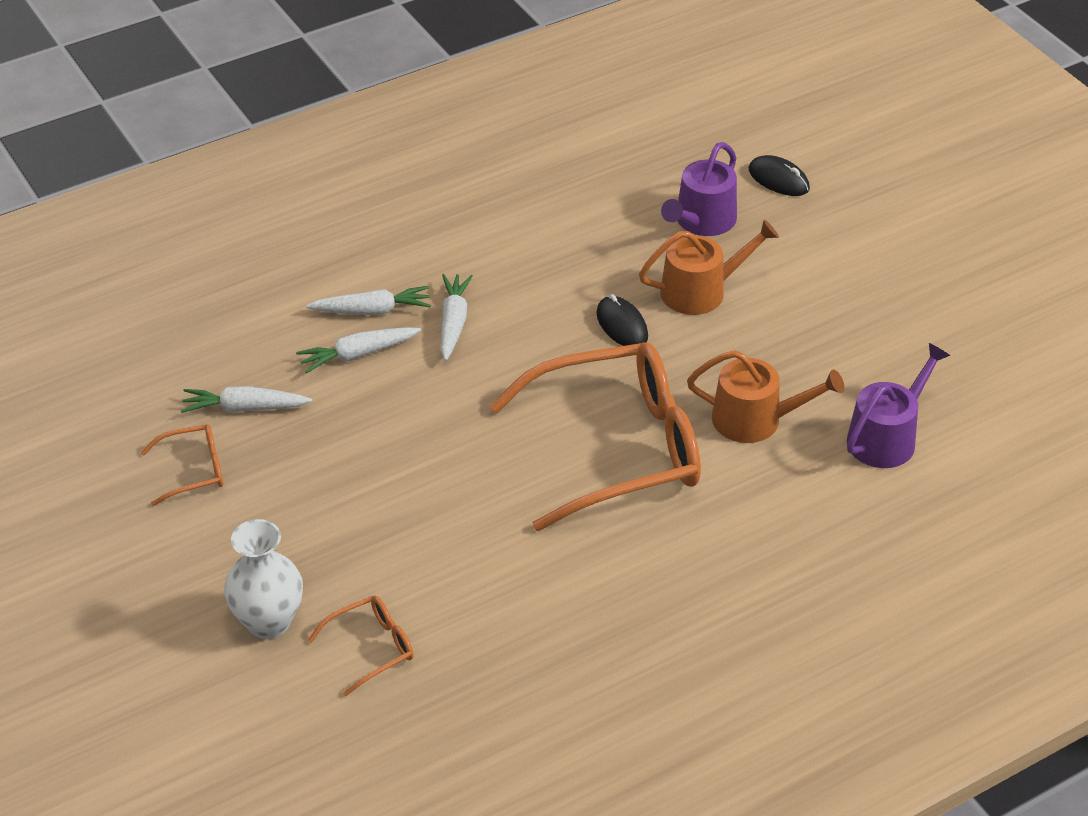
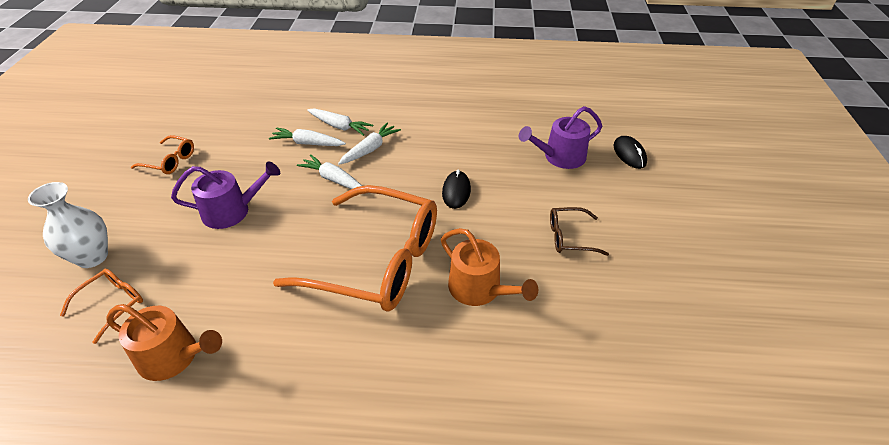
camera: 35 degrees right, 0 degrees up
(244, 408) = (228, 144): white carrot -> white carrot (333, 179)
(371, 648) = (112, 304): orange glasses -> orange glasses turned 60 degrees counterclockwise
(701, 291) = (522, 194): orange watering can -> orange watering can (174, 356)
(797, 317) = (570, 237): none -> brown glasses
(886, 437) = (561, 352): purple watering can -> purple watering can (232, 211)

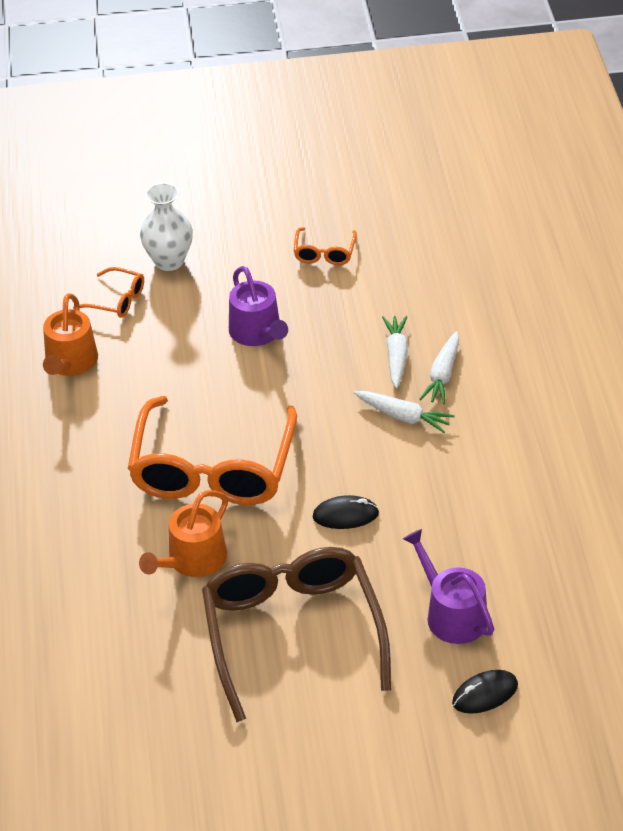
camera: 80 degrees right, 0 degrees up
(333, 179) = (334, 399): white carrot -> none
(570, 237) = (292, 633): brown glasses -> brown glasses, size x2.34

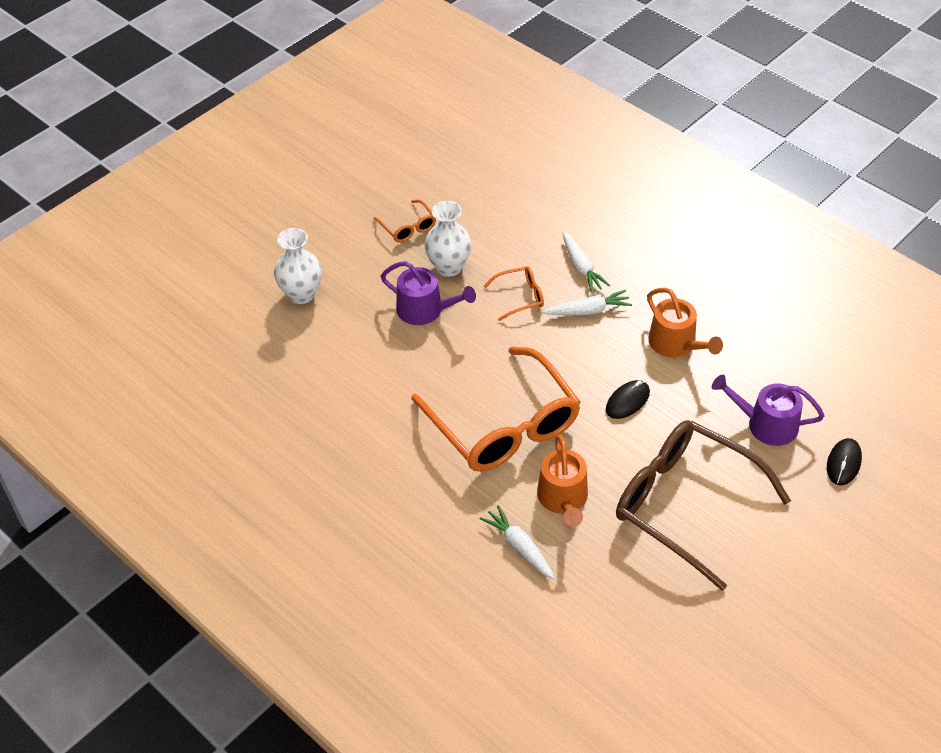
camera: 40 degrees left, 5 degrees up
(70, 363) = (311, 411): orange watering can -> orange watering can (676, 344)
(116, 300) = (294, 345): orange glasses -> orange glasses (520, 297)
(321, 307) = (449, 267): none -> white vase
(396, 356) = (537, 272): white carrot -> white carrot (519, 547)

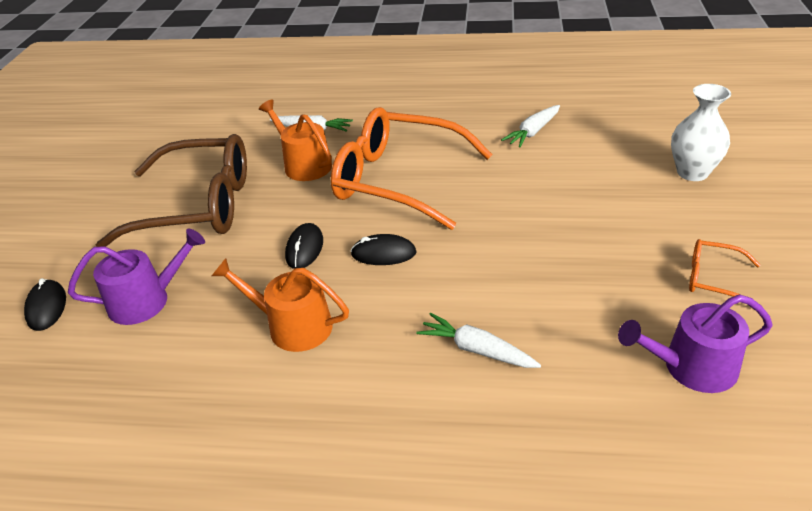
camera: 145 degrees right, 10 degrees down
(425, 310) = (575, 218): purple watering can -> purple watering can (691, 367)
(449, 267) = (612, 265): white vase -> none
(520, 297) = (505, 279): orange glasses -> none
(576, 362) = (383, 253): none -> black mouse
(588, 311) = (419, 306): white carrot -> white carrot (533, 132)

